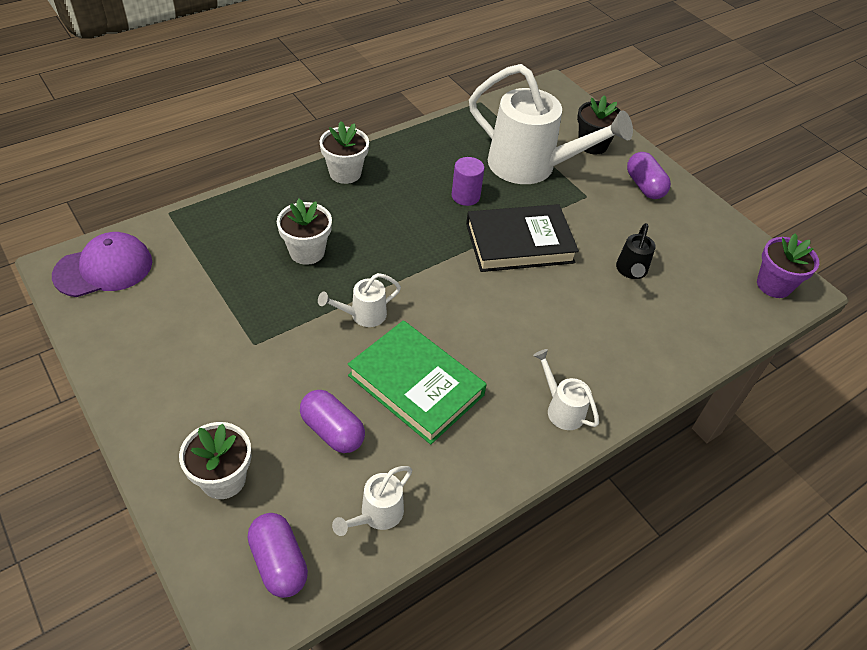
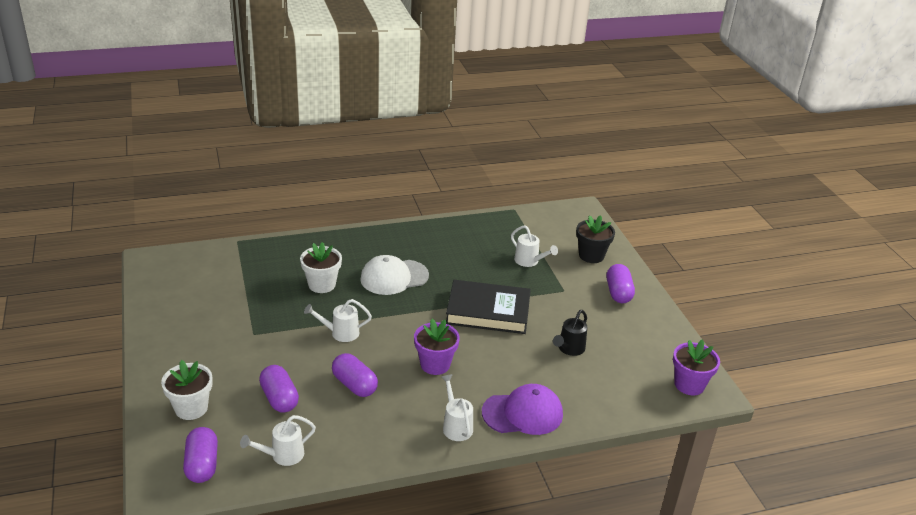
camera: 20 degrees right, 15 degrees down
(104, 268) = (177, 267): purple cap -> purple cap (523, 413)
(345, 173) = (378, 239): white flower pot -> none
(389, 222) = (394, 277): none -> white cap
(416, 385) = (354, 385): green book -> purple capsule
(465, 196) = (463, 272): purple cylinder -> none
(496, 330) = (435, 364): none -> purple flower pot
(531, 166) = (529, 261): white watering can -> white watering can, size x0.43

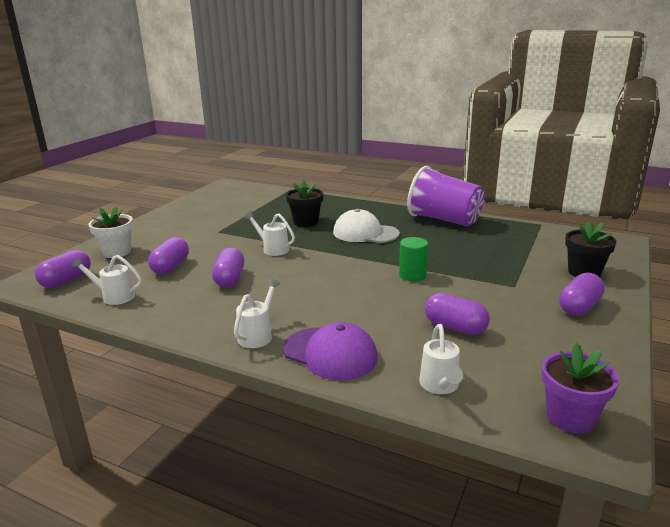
camera: 45 degrees right, 10 degrees down
(322, 284) = (306, 222): white flower pot -> black flower pot
(435, 364) = (310, 290): purple flower pot -> none
(437, 232) = (444, 220): none -> purple cup
(488, 311) = (412, 275): black book -> green cylinder
(529, 261) = (506, 257): white watering can -> white watering can (440, 386)
(569, 349) = (455, 327): black watering can -> purple capsule

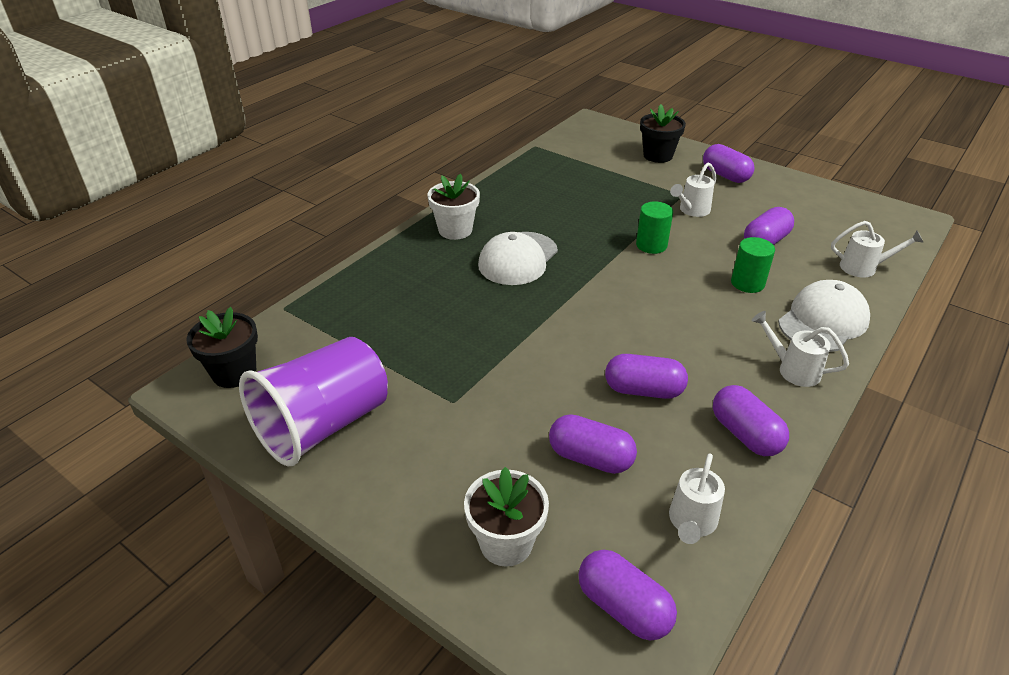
camera: 80 degrees left, 15 degrees up
(185, 314) = (745, 434): none -> purple capsule
(272, 249) = (548, 344): white watering can -> white watering can (692, 210)
(306, 222) = (453, 304): black flower pot -> black flower pot (234, 373)
(330, 353) = (823, 321): purple cap -> white cap
(375, 317) = (747, 283): none -> green cylinder
(389, 213) = (455, 230): none -> white flower pot
(444, 220) = (497, 197): purple cup -> purple cup (323, 425)
(570, 417) = (889, 221): purple flower pot -> none

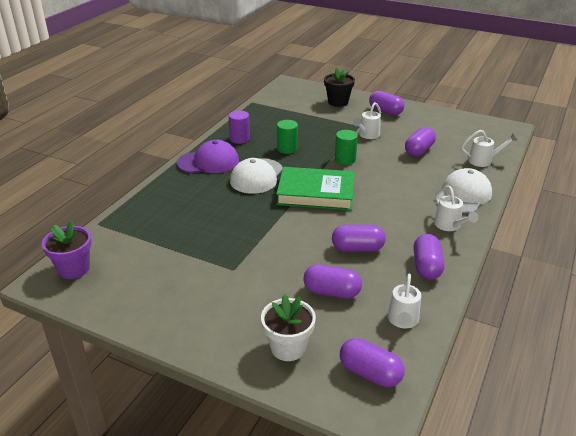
camera: 10 degrees left, 5 degrees down
(234, 373) = (74, 269): black flower pot -> purple flower pot
(323, 425) = (147, 294): purple cup -> none
(455, 230) = (208, 162): white flower pot -> purple cap
(506, 199) = (240, 139): none -> purple cylinder
(598, 294) = (316, 193): none -> green book
(745, 434) = (426, 266): purple capsule -> purple capsule turned 45 degrees clockwise
(747, 283) = (412, 177): green cylinder -> green cylinder (287, 149)
(793, 370) = (449, 226): white watering can -> white watering can turned 135 degrees counterclockwise

